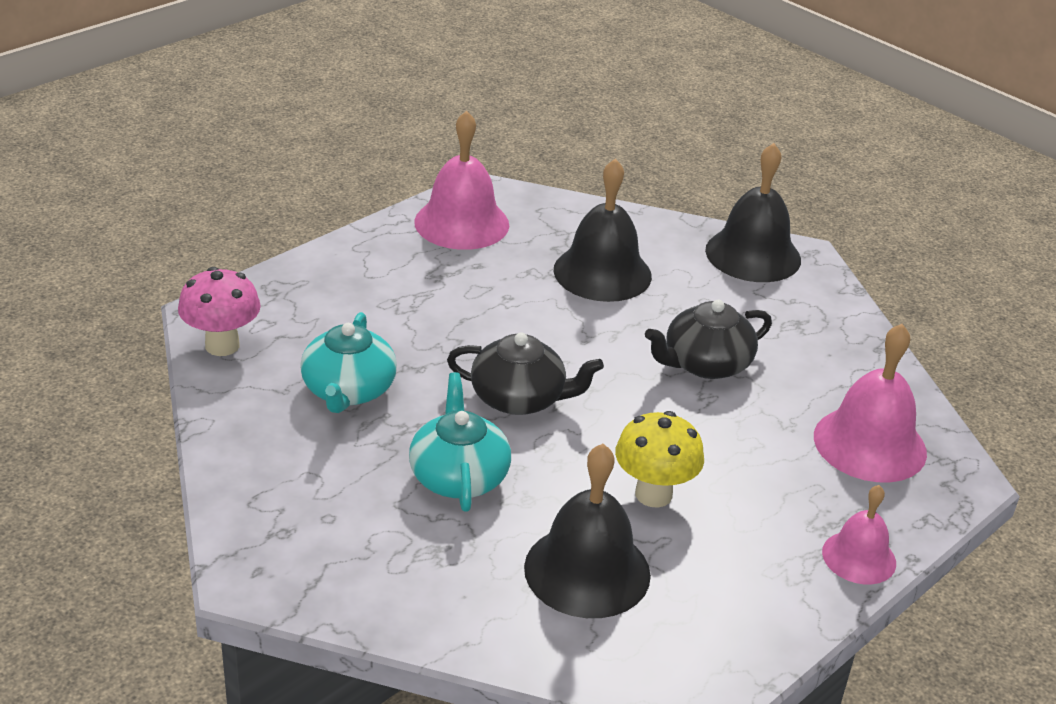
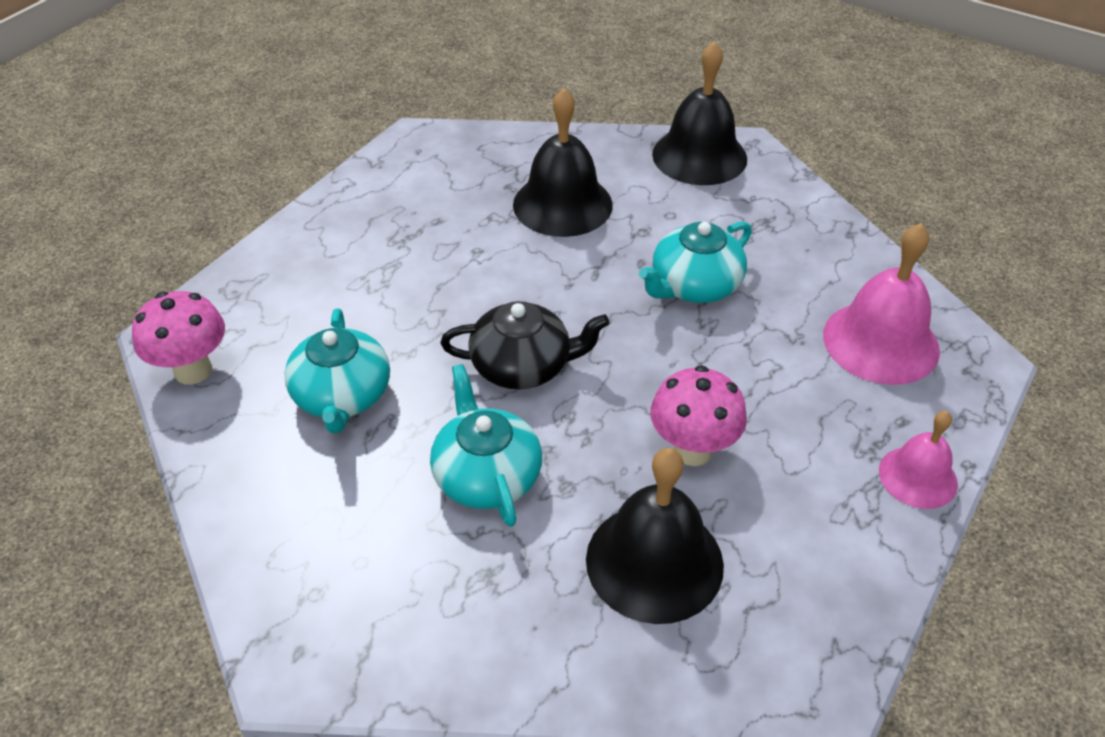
camera: 10 degrees left, 10 degrees up
(461, 223) = (408, 177): pink bell -> none
(653, 494) = (692, 450): yellow mushroom -> pink mushroom
(705, 364) = (694, 285): black teapot -> turquoise teapot

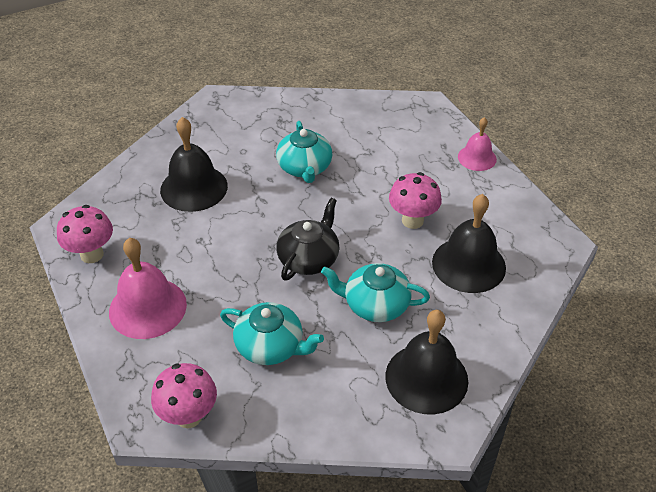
camera: 60 degrees left, 0 degrees up
(389, 179) = (92, 254): none -> pink mushroom
(699, 156) = (206, 118): black bell -> black bell (426, 378)
(880, 342) = (393, 126): pink bell -> pink bell (147, 307)

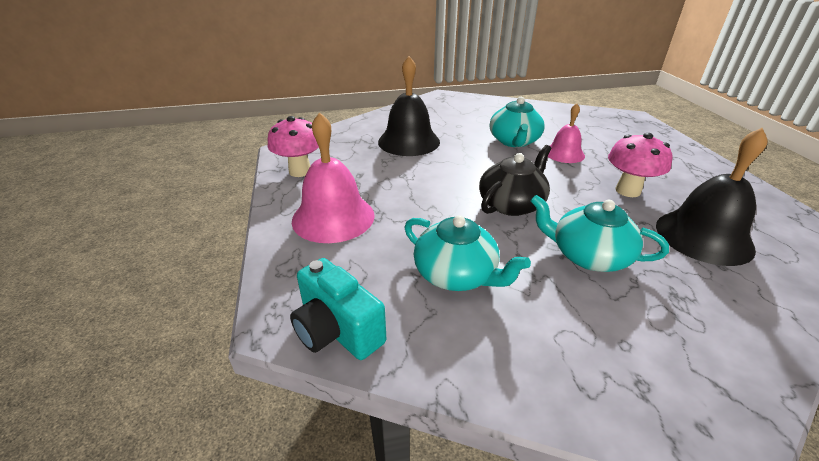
camera: 15 degrees right, 10 degrees down
(189, 416) = (337, 330): pink mushroom -> turquoise camera
(426, 378) = (668, 351): black bell -> none
(477, 158) = (692, 154): pink bell -> pink bell (564, 153)

